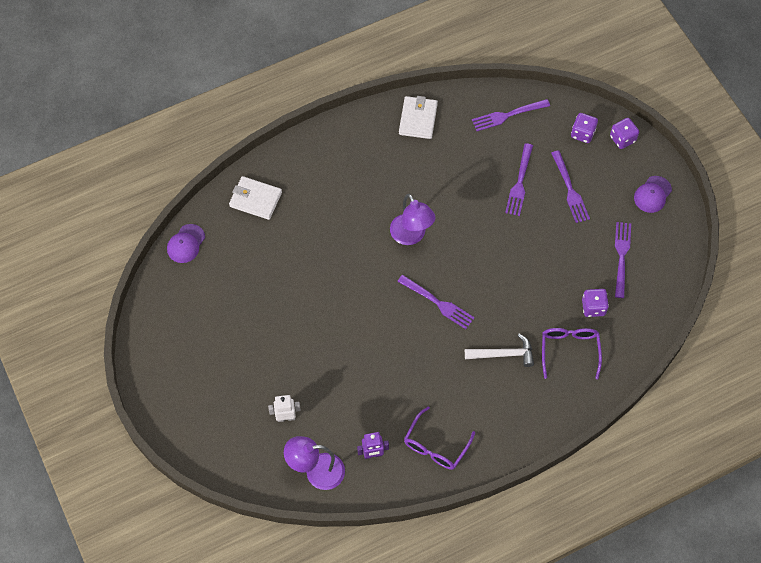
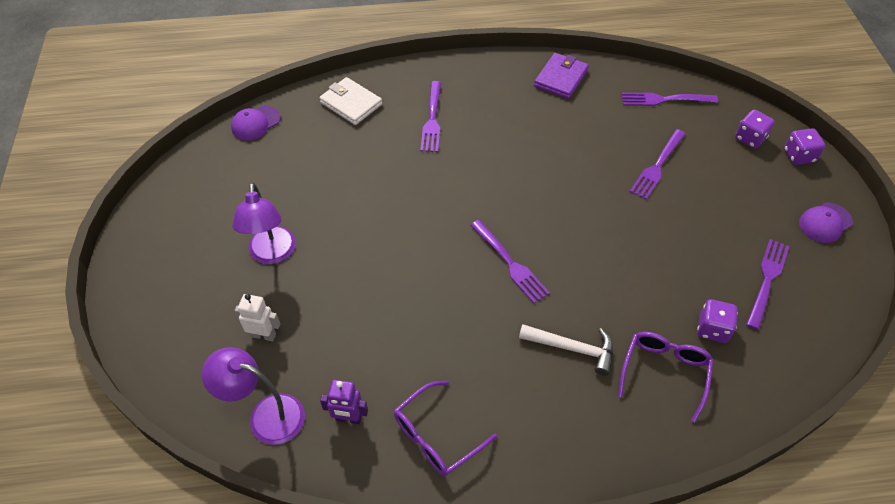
camera: 20 degrees right, 10 degrees down
(411, 236) = (507, 184): purple lamp -> purple lamp (272, 254)
(418, 119) = (560, 78): white wallet -> purple wallet
(570, 189) = (718, 189): purple fork -> purple fork (432, 119)

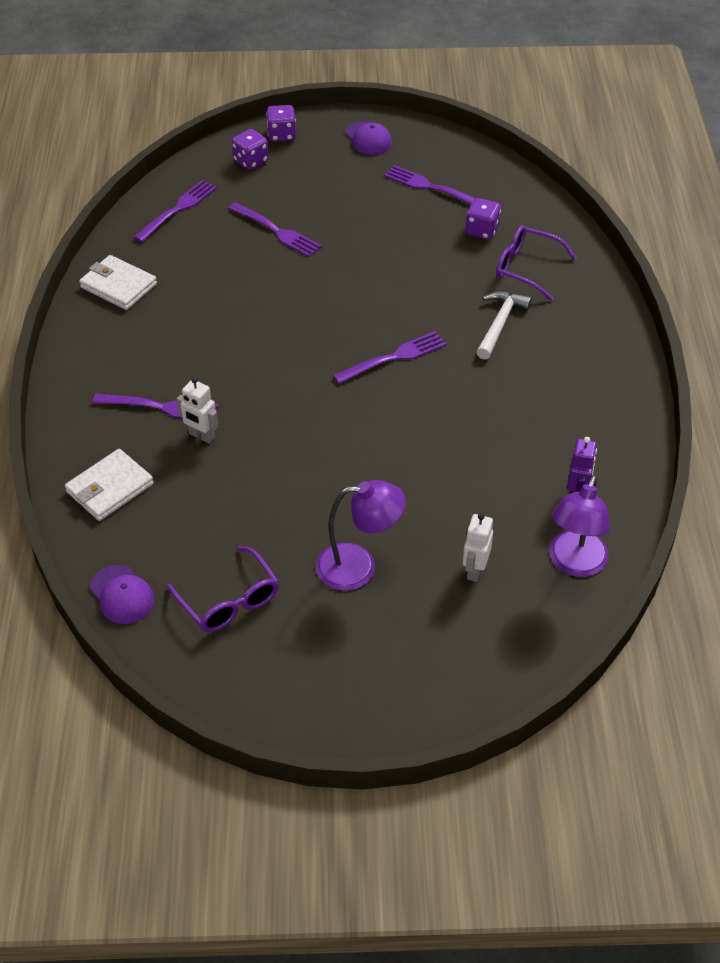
camera: 85 degrees left, 5 degrees down
(404, 146) = (201, 436): none -> white robot
(436, 436) = (594, 428): purple glasses -> purple glasses (229, 601)
(560, 78) = (118, 286): purple wallet -> white wallet
(664, 99) = (178, 209): purple fork -> purple fork turned 150 degrees counterclockwise

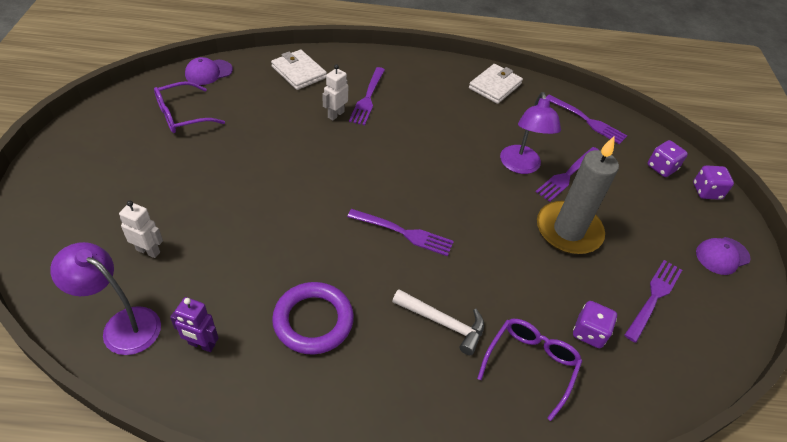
camera: 90 degrees right, 0 degrees up
(359, 566) = (183, 182): purple lamp -> purple lamp (520, 166)
(360, 235) = (568, 230): none -> grey candle
(394, 357) = (404, 233): purple fork -> purple fork turned 45 degrees counterclockwise
(524, 416) = (313, 321): none -> purple ring

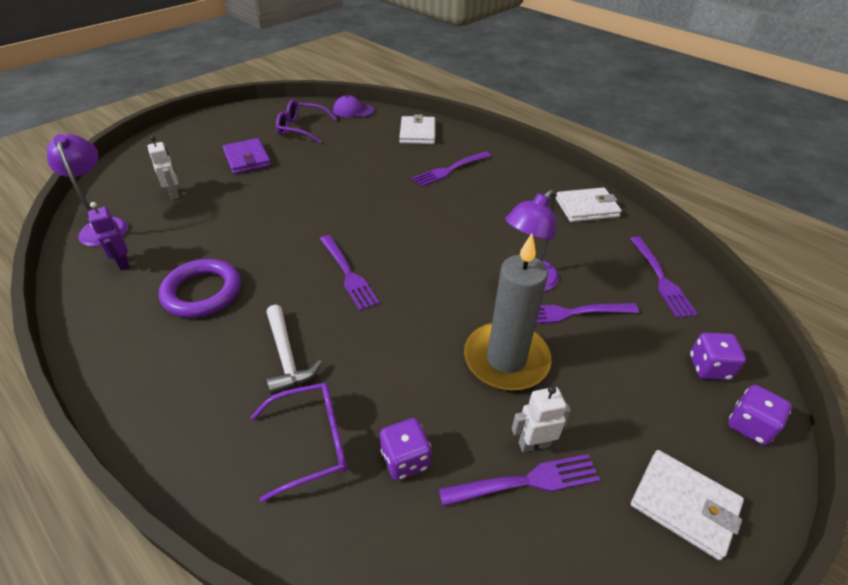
camera: 45 degrees right, 5 degrees down
(172, 175) = (247, 159): none -> purple wallet
(335, 114) = (408, 170): white robot -> white robot (534, 444)
(722, 256) = (684, 504): purple cap -> white wallet

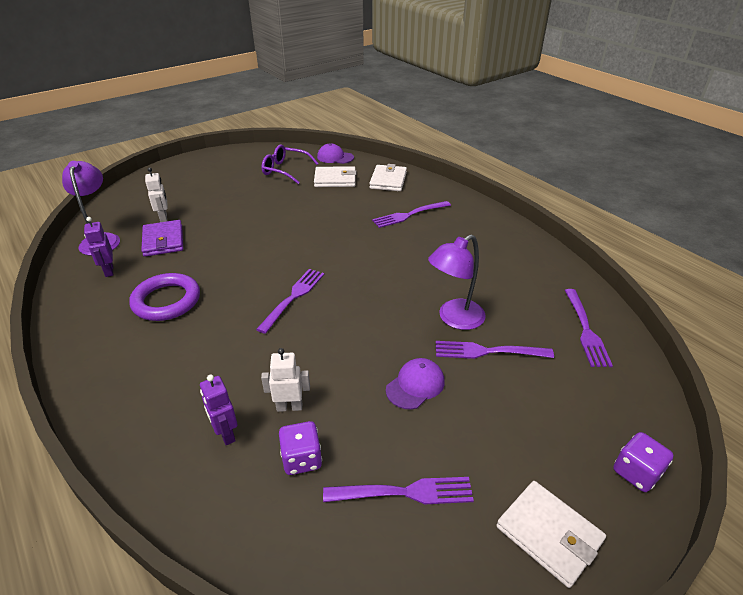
camera: 10 degrees right, 5 degrees down
(247, 159) = (232, 193): purple wallet -> purple wallet (163, 241)
(286, 356) = (223, 361): white hammer -> none
(312, 442) = (226, 434): purple glasses -> purple robot
(348, 274) = (293, 297): purple fork -> purple fork turned 135 degrees counterclockwise
(506, 359) = (415, 385): grey candle -> purple cap
(534, 444) = (421, 461): white robot -> white robot (289, 407)
(586, 208) = (530, 259): white wallet -> white wallet (335, 179)
(709, 367) = (610, 415): purple dice -> none

